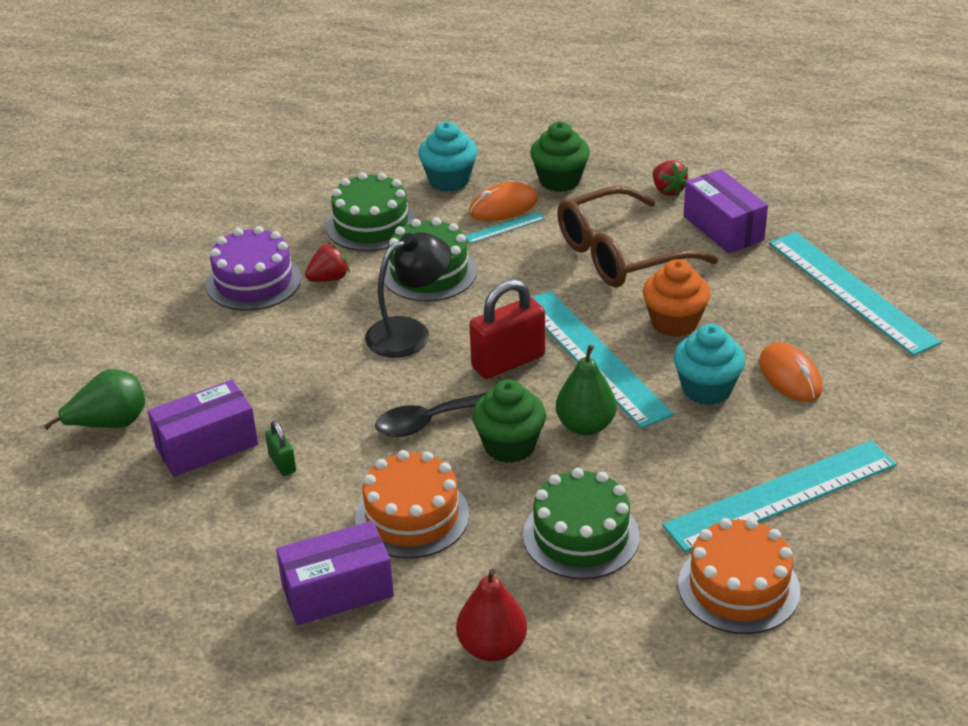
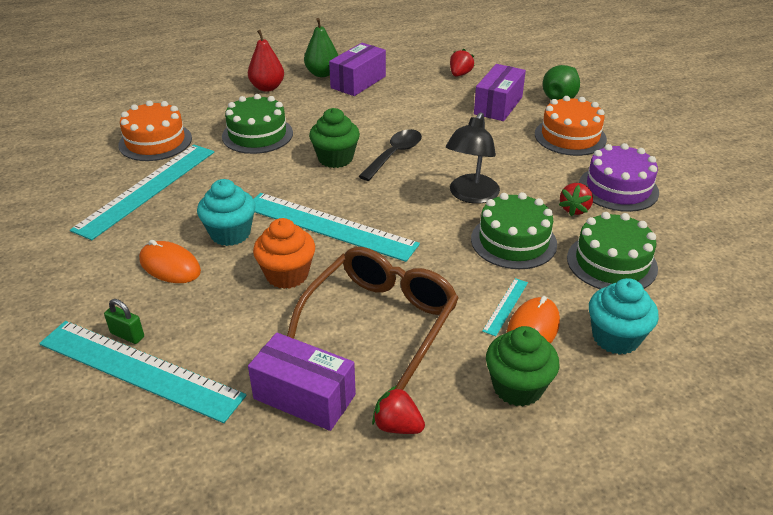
camera: 145 degrees right, 0 degrees up
(170, 535) = (460, 74): none -> red strawberry
(282, 463) = (449, 112): green padlock -> green padlock (127, 335)
(412, 516) = (355, 114): orange cake -> orange cake (570, 136)
(508, 362) = (384, 202): red padlock -> none
(585, 426) = (298, 183): green pear -> green pear (322, 73)

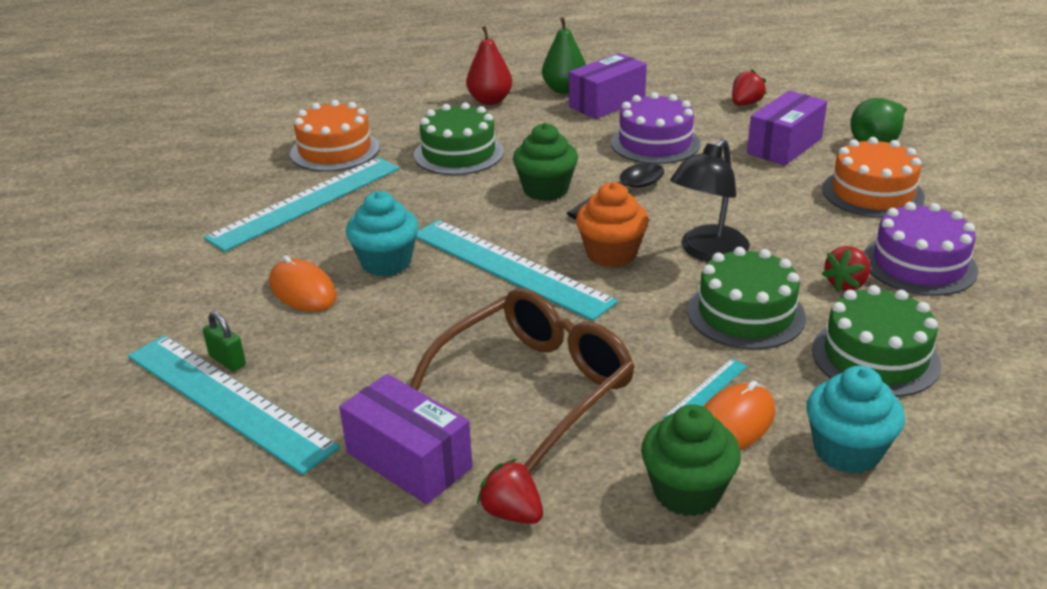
camera: 15 degrees right, 5 degrees down
(287, 275) = (437, 318): orange cupcake -> orange cupcake (611, 254)
(404, 112) = (655, 143): none -> purple cake

